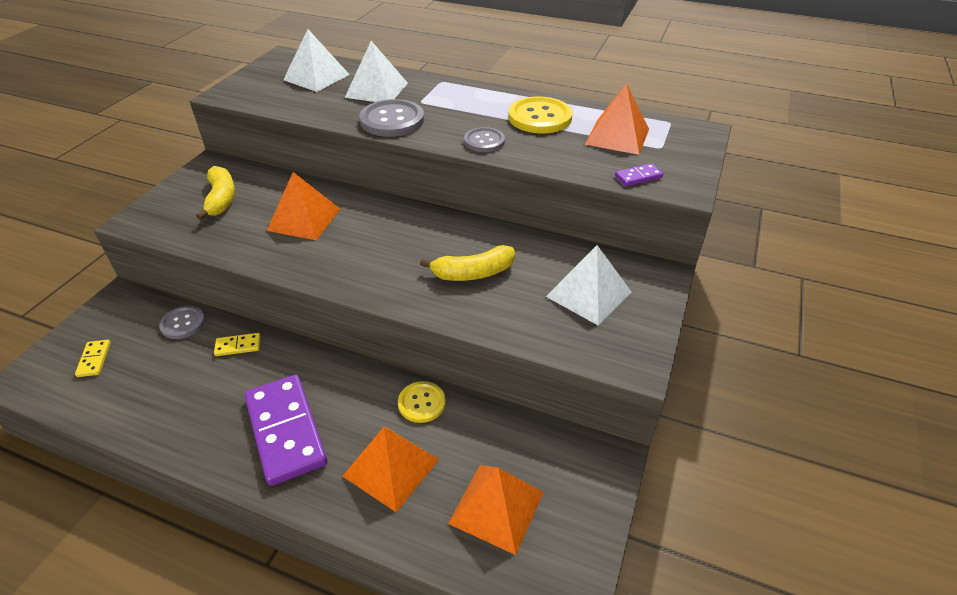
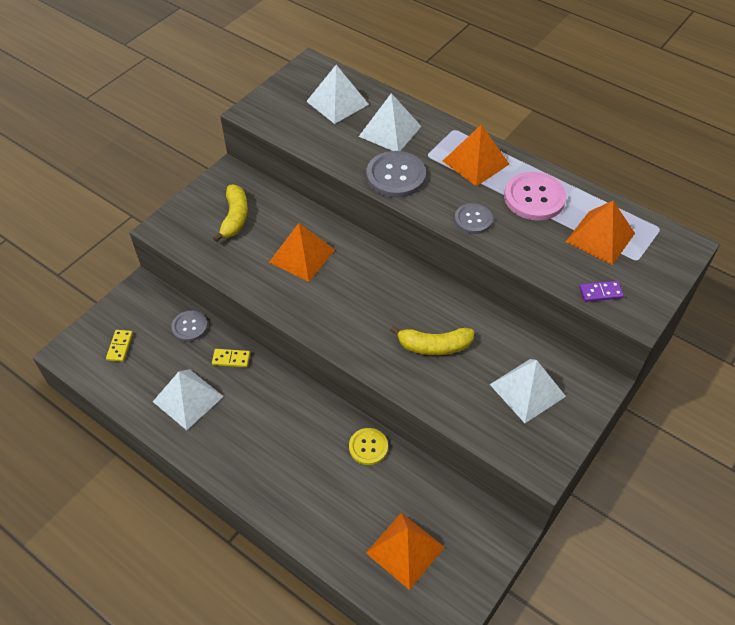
camera: 15 degrees right, 10 degrees up
(188, 397) = (188, 398): none -> white pyramid
(285, 431) = (258, 446): purple domino -> none
(391, 467) = (332, 497): orange pyramid -> orange pyramid (475, 162)
(540, 117) = (534, 198): yellow button -> pink button

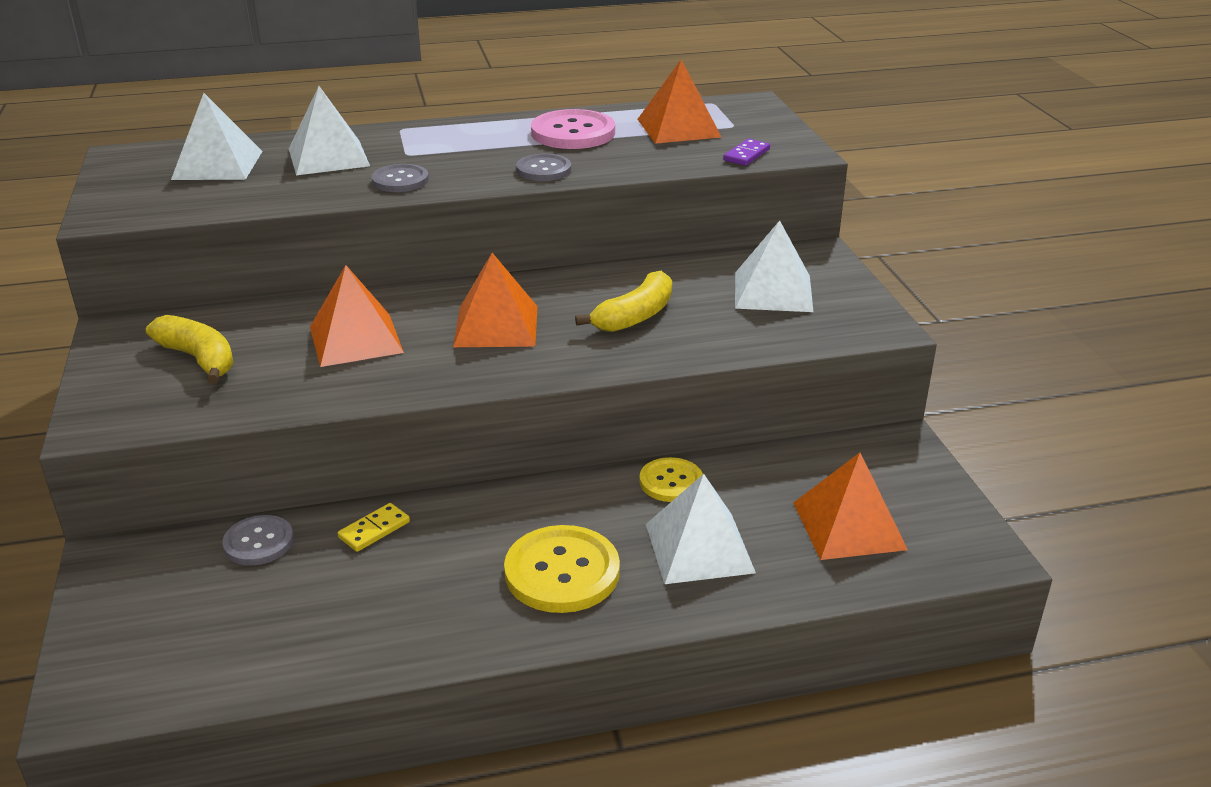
camera: 50 degrees left, 20 degrees down
(120, 346) = (174, 633): yellow domino -> none
(188, 398) = (377, 605): white pyramid -> white pyramid (699, 548)
(264, 450) = (562, 572): none -> yellow button
(396, 176) = (400, 180): grey button -> grey button, size x0.61
(475, 162) = (469, 137): orange pyramid -> orange pyramid (496, 326)

